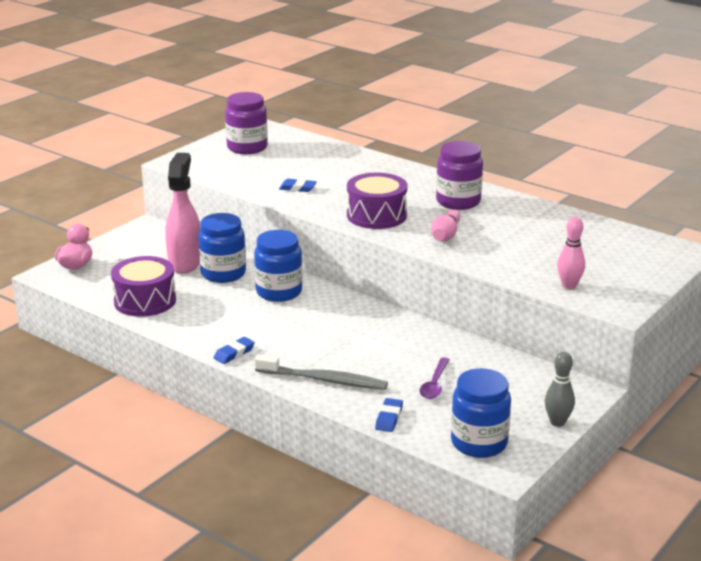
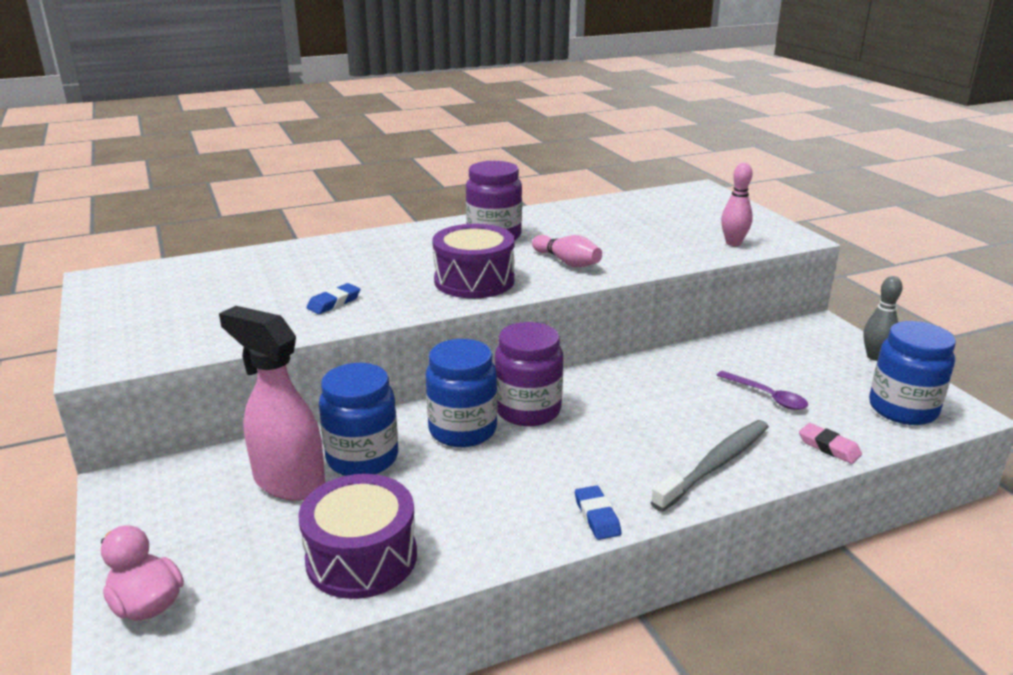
camera: 60 degrees left, 0 degrees up
(247, 148) = (156, 301): purple jar -> purple jar (528, 410)
(389, 418) = (829, 447): blue eraser -> pink eraser

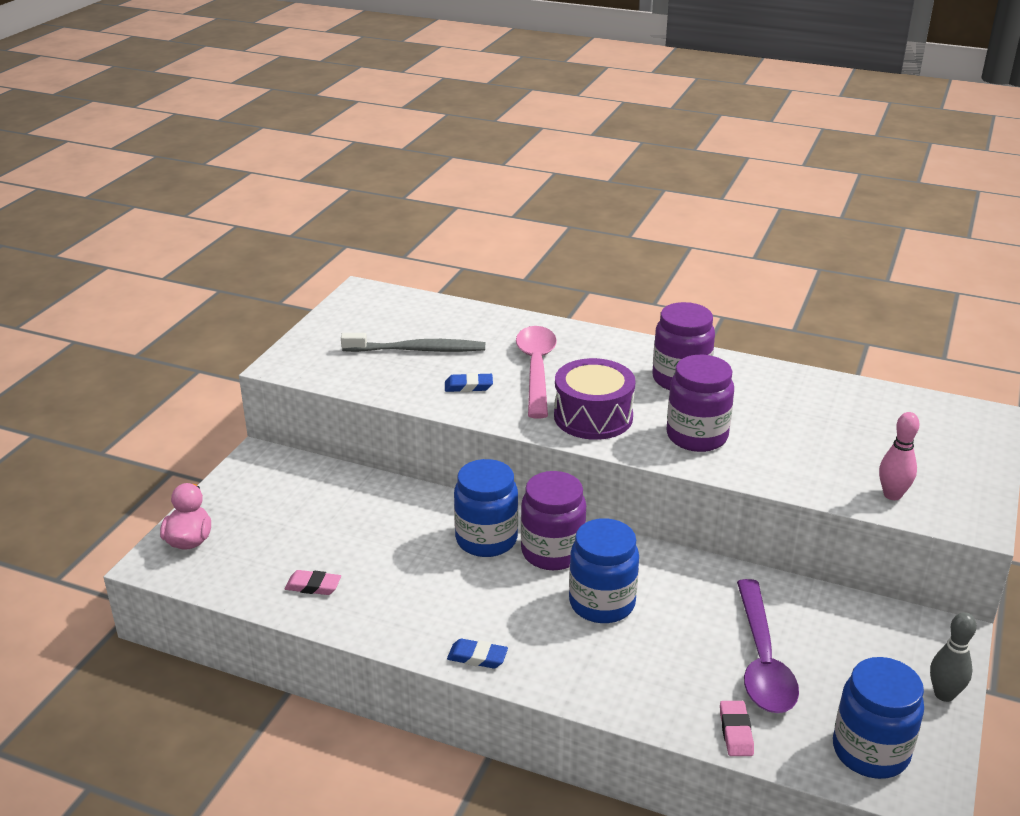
camera: 45 degrees right, 5 degrees up
(288, 482) = (339, 510): pink spray bottle -> none
(361, 557) = (313, 586): purple drum -> pink eraser
(362, 458) = (398, 521): blue jar -> blue jar (602, 603)
(373, 270) = (536, 369): none -> pink spoon
(567, 262) = (697, 436): pink bowling pin -> purple jar
(597, 516) = (477, 657): blue eraser -> blue eraser turned 75 degrees clockwise
(715, 465) = (619, 681): grey toothbrush -> grey toothbrush (417, 350)
(767, 396) = (762, 660): purple spoon -> purple spoon, size x1.79

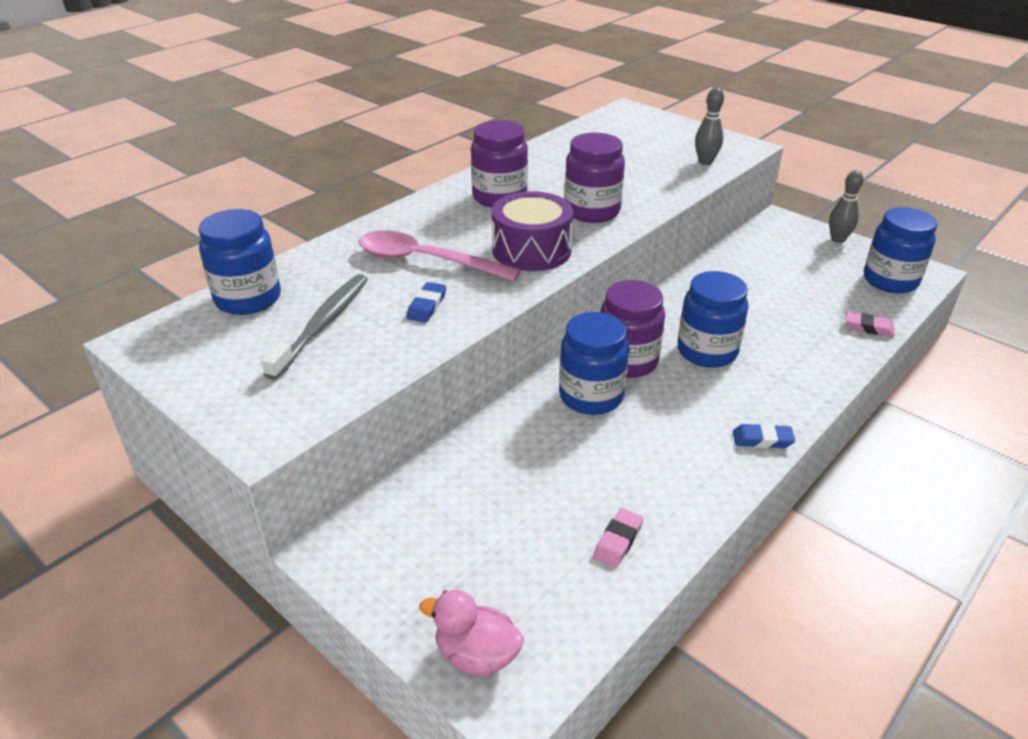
camera: 70 degrees left, 5 degrees up
(433, 312) = (248, 299): none -> blue jar
(477, 657) = (762, 439): blue eraser -> blue eraser turned 60 degrees clockwise
(762, 660) = (793, 295): purple spoon -> none
(892, 495) = (705, 162): pink bowling pin -> grey bowling pin

